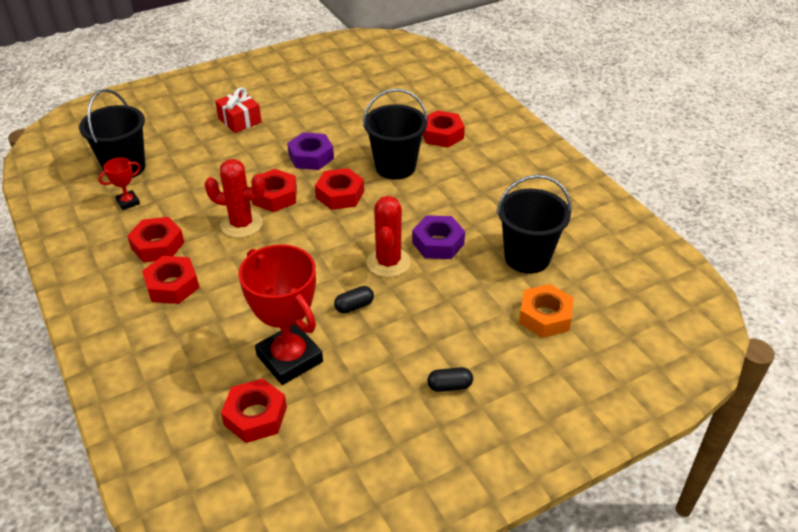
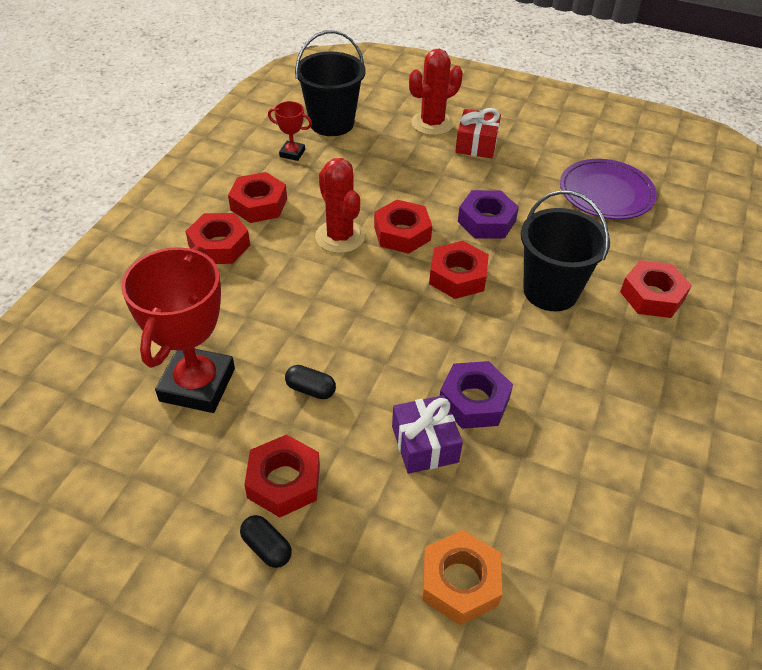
camera: 50 degrees right, 5 degrees up
(255, 416) = (106, 406): red nut -> red nut (284, 481)
(350, 101) = (606, 193): none -> purple plate
(388, 262) = (400, 377): red cactus -> red cactus (432, 123)
(446, 279) = (425, 444): none -> purple gift
(527, 257) = (541, 502): black bucket -> none

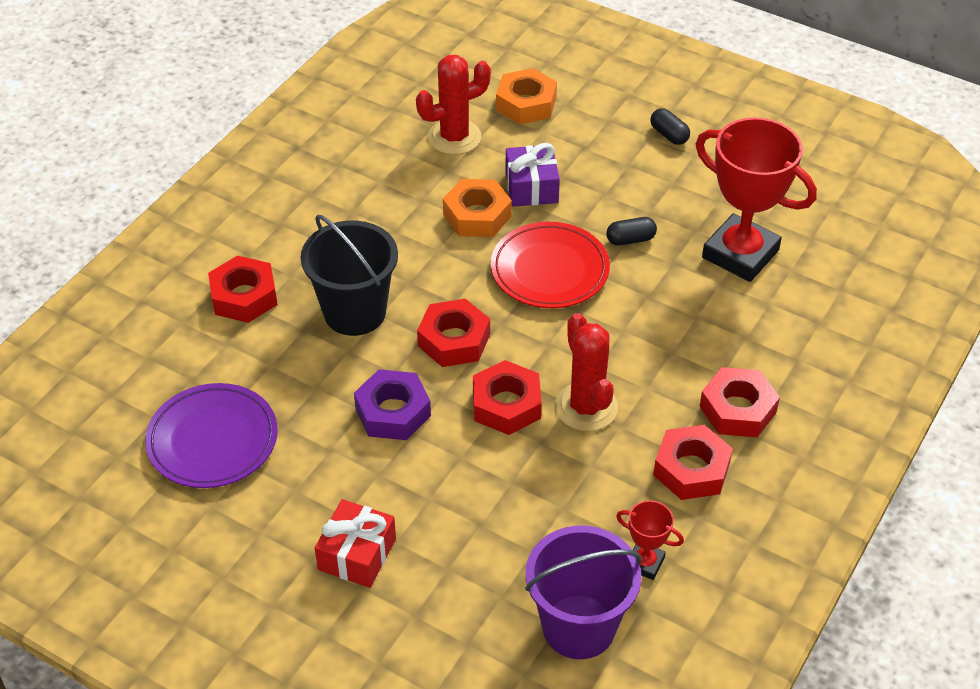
camera: 170 degrees left, 0 degrees up
(197, 385) = (740, 254): red trophy -> red trophy turned 75 degrees counterclockwise
(284, 481) = (656, 173): red nut -> none
(310, 389) = (630, 239): black capsule -> black capsule turned 45 degrees counterclockwise
(332, 123) = (578, 627): black bucket -> purple bucket
(387, 347) = (549, 270): none -> red plate
(432, 123) = (413, 609): red cactus -> red cactus (454, 137)
(474, 401) = (477, 215): purple nut -> orange nut

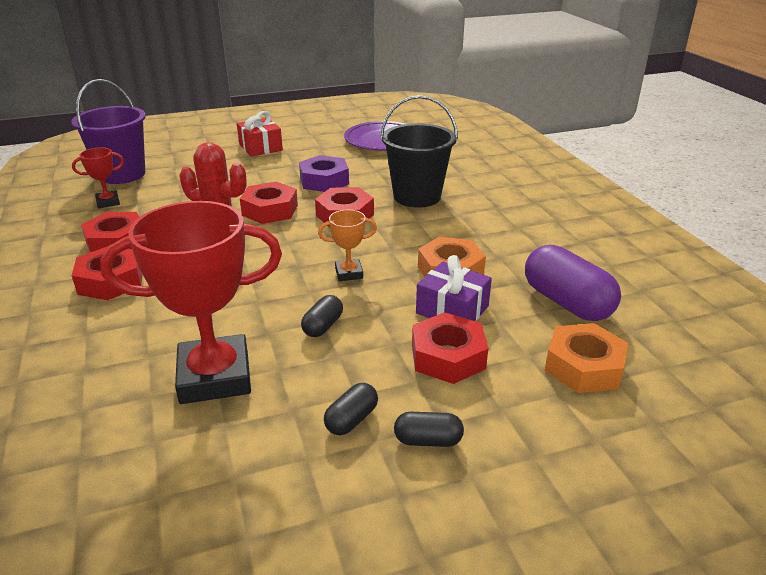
camera: 130 degrees right, 15 degrees down
(244, 296) = (478, 174): red nut -> red nut (448, 356)
(454, 137) = (566, 302): red cactus -> purple capsule
(549, 270) = (349, 273): red plate -> orange trophy
(693, 171) = (351, 420): none -> black capsule

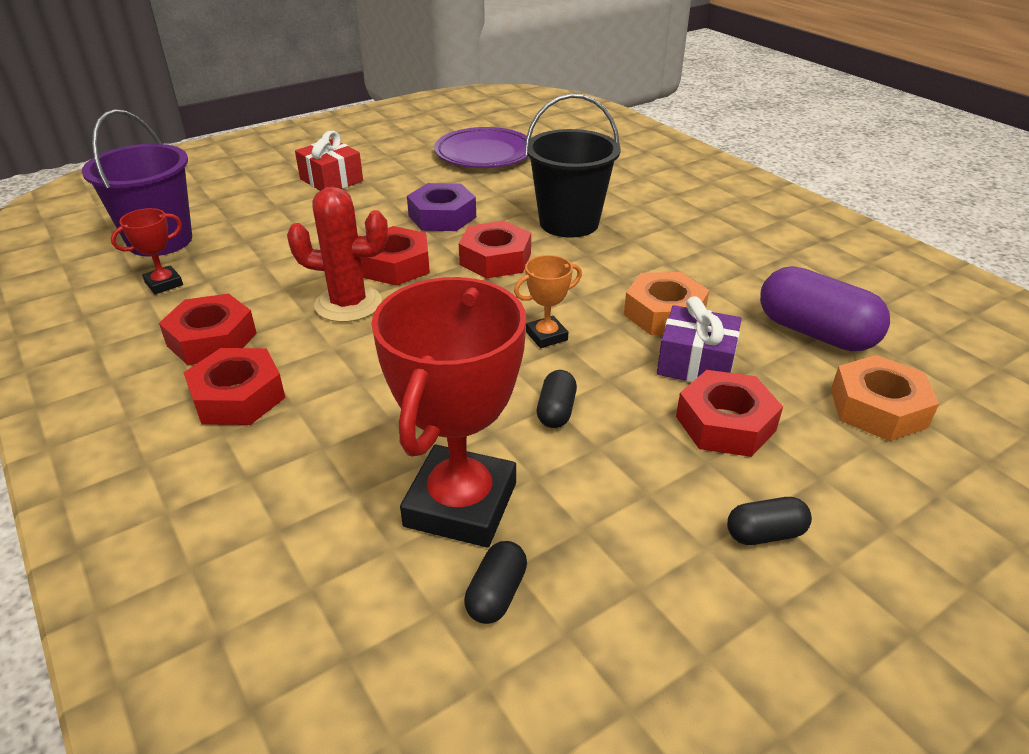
camera: 15 degrees left, 5 degrees up
(215, 377) = (461, 504): red trophy -> red trophy turned 45 degrees counterclockwise
(351, 420) = (663, 526): black capsule -> black capsule (496, 594)

